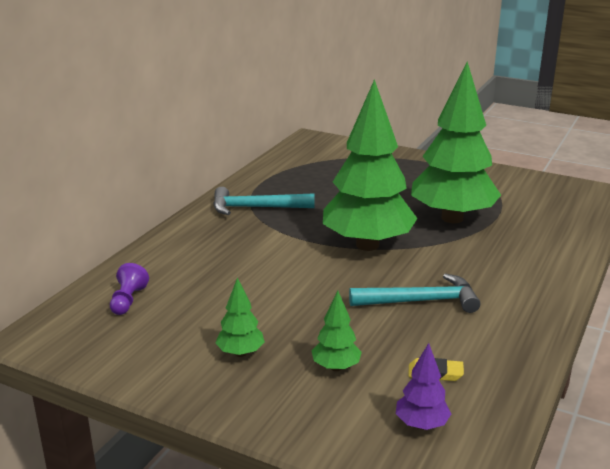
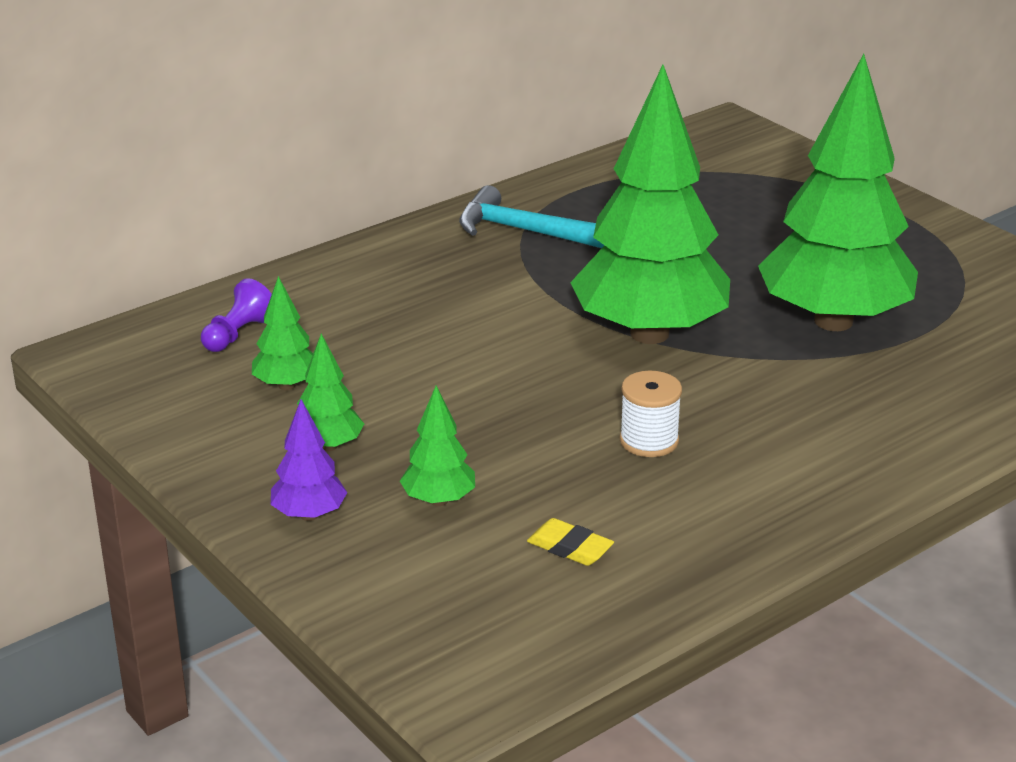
camera: 25 degrees right, 5 degrees up
(183, 323) = (286, 385): none -> green tree
(420, 301) = (649, 441): turquoise hammer -> white spool
(421, 425) = (485, 607): purple tree -> purple tree (309, 515)

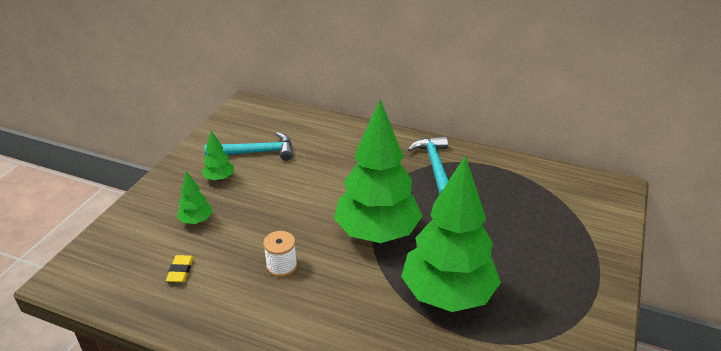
camera: 60 degrees right, 5 degrees up
(238, 334) = (284, 128): purple pawn -> none
(286, 385) = (256, 152): green tree -> turquoise hammer
(309, 515) = (169, 192): purple tree -> none

